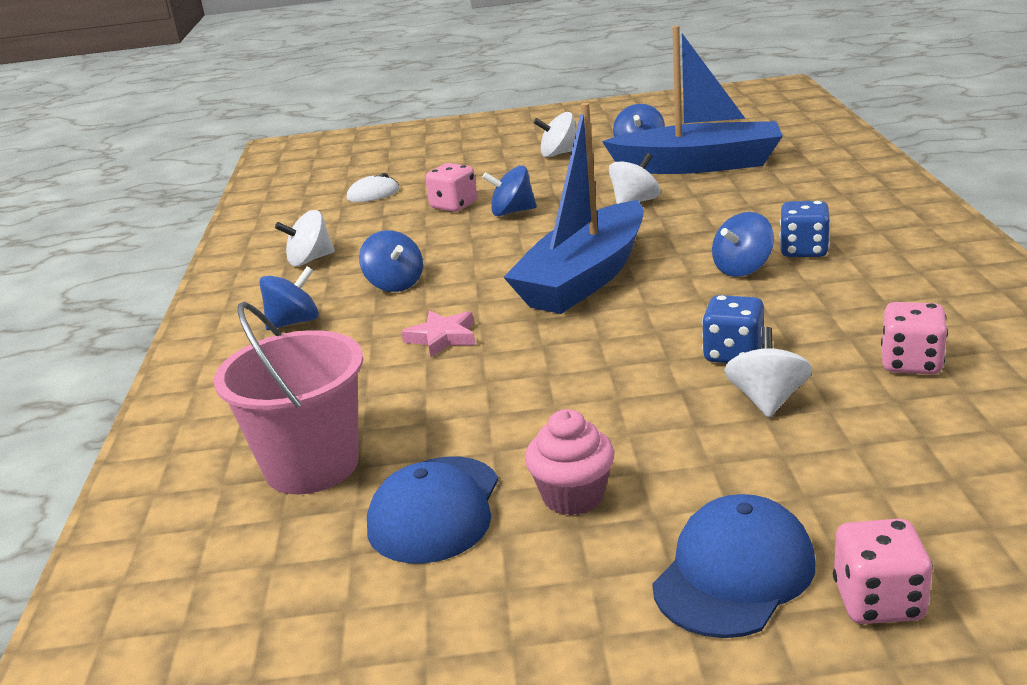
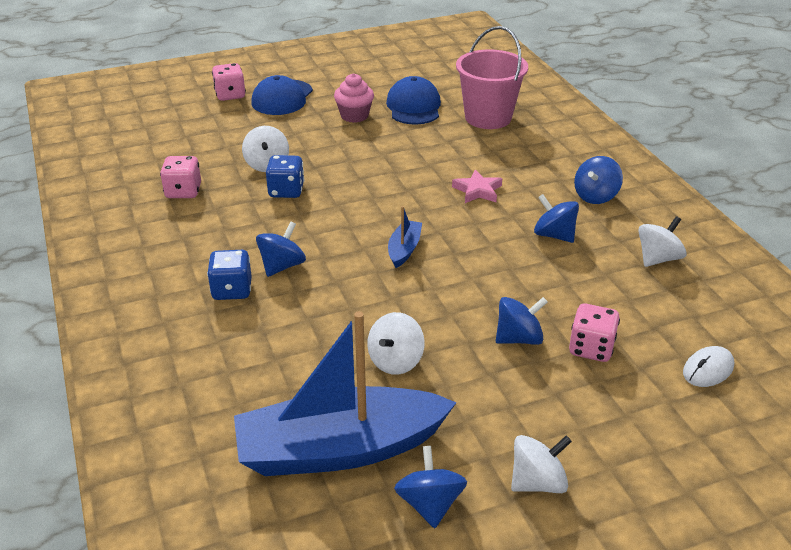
camera: 160 degrees right, 10 degrees up
(585, 278) = (404, 249): blue boat -> blue boat, size x0.42

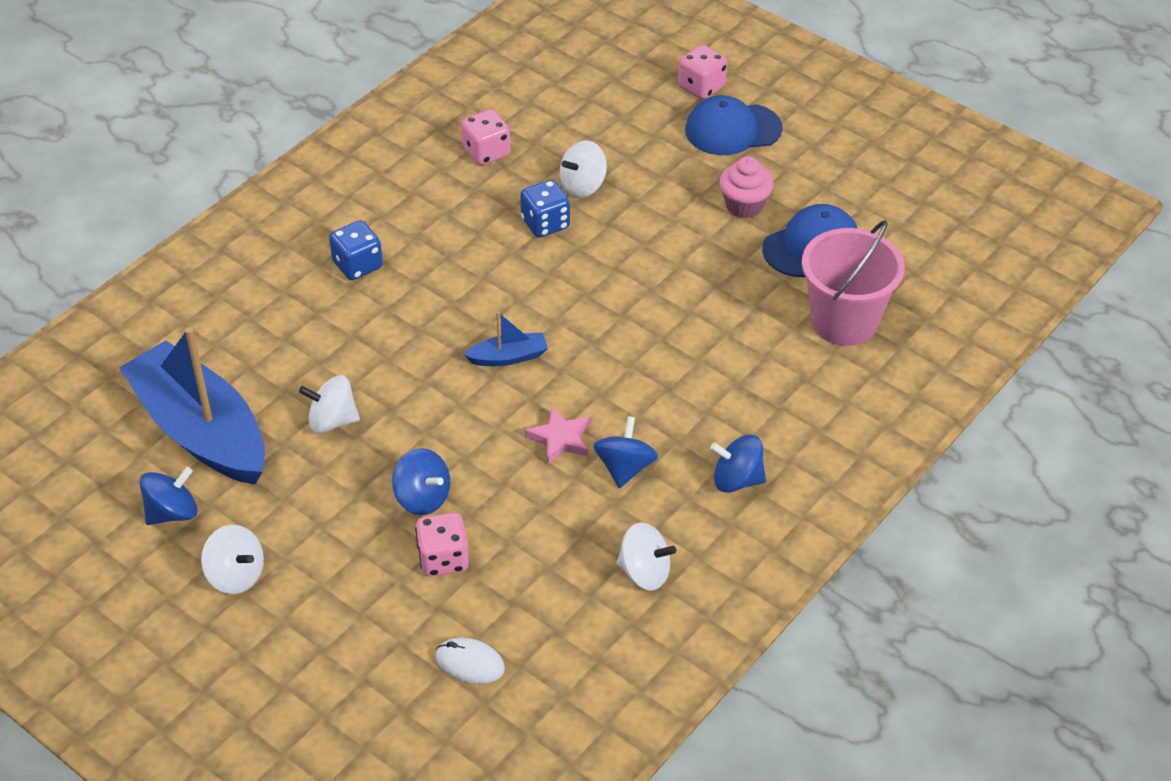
camera: 60 degrees right, 10 degrees up
(282, 266) = (417, 281): blue spinning top -> none
(477, 190) = (666, 373): pink star -> pink star (560, 439)

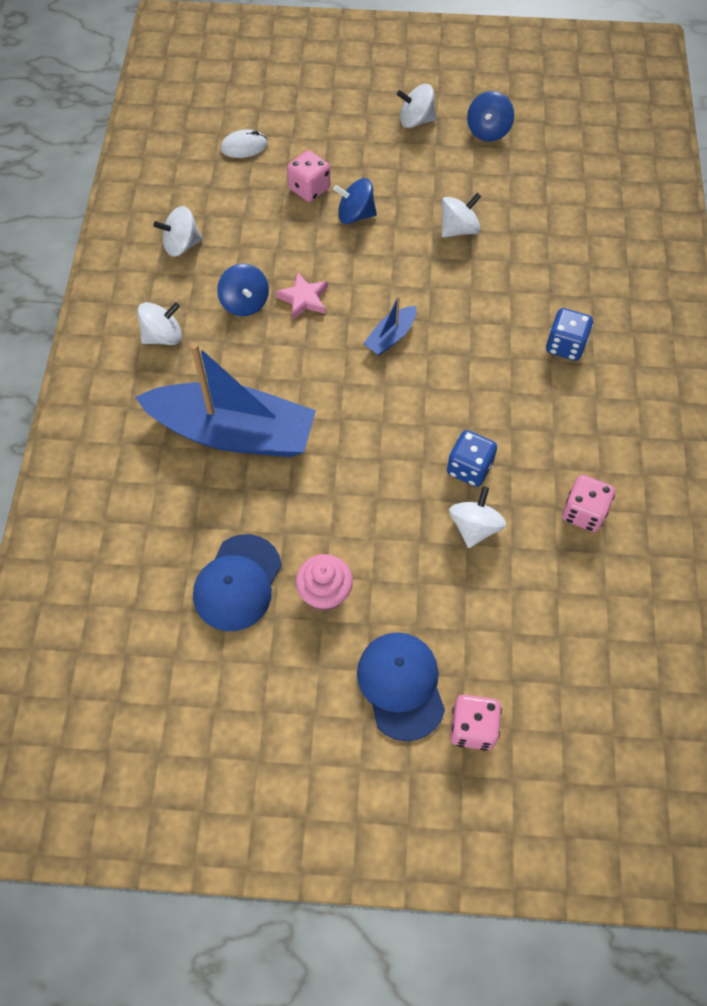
camera: 145 degrees right, 15 degrees up
(200, 431) = (528, 180): blue boat -> blue boat (233, 432)
(732, 129) = (401, 685): blue cap -> blue cap turned 60 degrees counterclockwise
(737, 480) = (163, 336): blue spinning top -> white spinning top
(844, 321) = (164, 517): pink bucket -> none

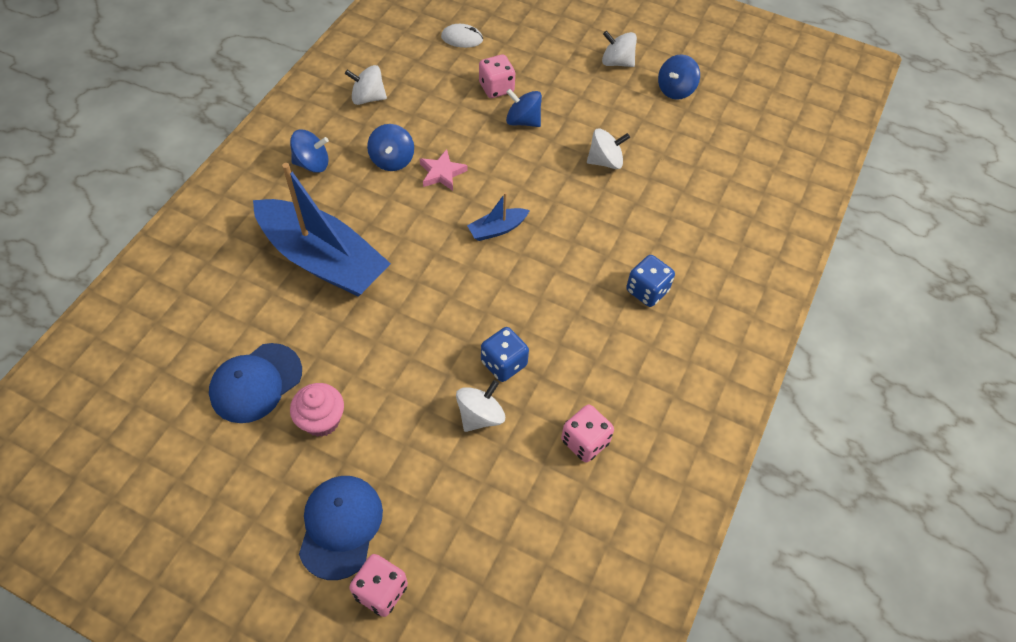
camera: 20 degrees right, 5 degrees down
(163, 336) = (312, 163): white spinning top -> blue spinning top

